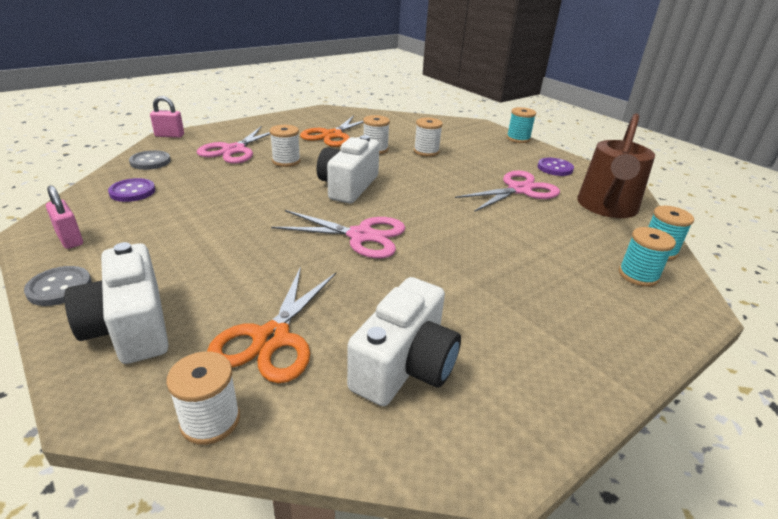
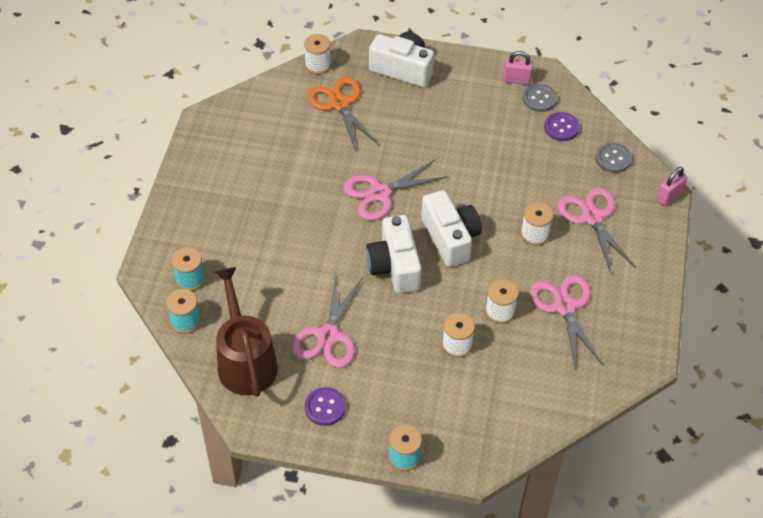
camera: 140 degrees right, 20 degrees up
(59, 287) = (464, 61): grey button -> grey button (539, 99)
(332, 135) = (564, 307): orange scissors -> pink scissors
(404, 365) = (271, 130): white camera -> white camera (394, 266)

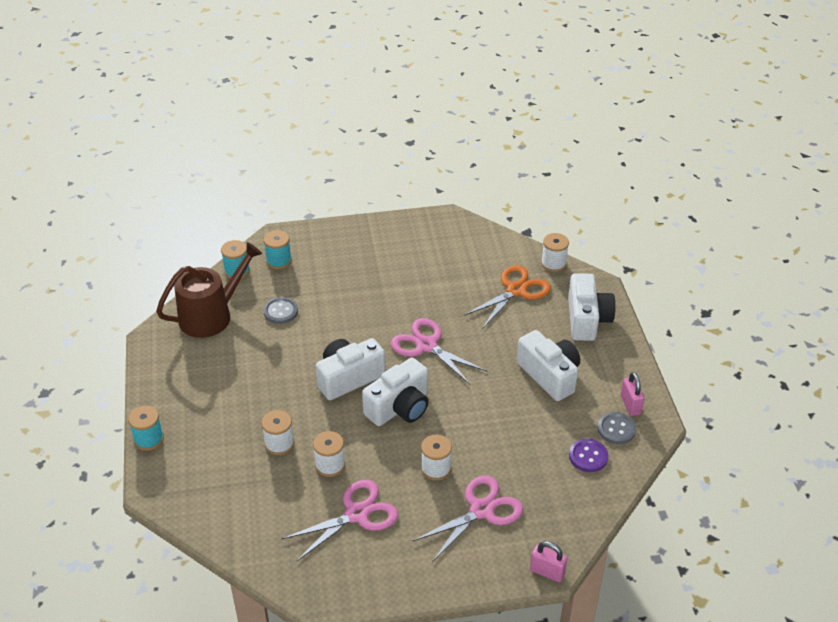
camera: 70 degrees right, 10 degrees down
(325, 407) = (182, 375): purple button -> none
(328, 336) = (255, 356): pink scissors -> none
(459, 119) = (549, 375): none -> white camera
(613, 159) = (571, 510): grey button -> grey button (280, 311)

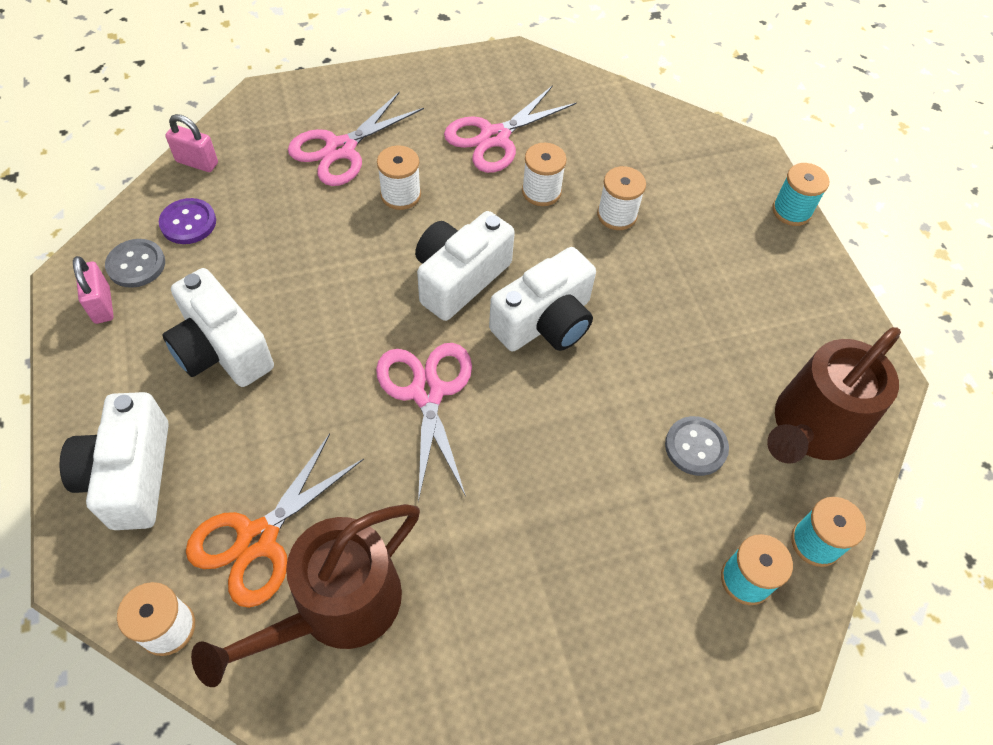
camera: 170 degrees right, 15 degrees up
(426, 346) = (427, 392): pink scissors -> pink scissors turned 135 degrees counterclockwise
(476, 265) = (337, 606): none -> brown watering can
(547, 572) = (267, 91): pink padlock -> pink padlock (197, 162)

